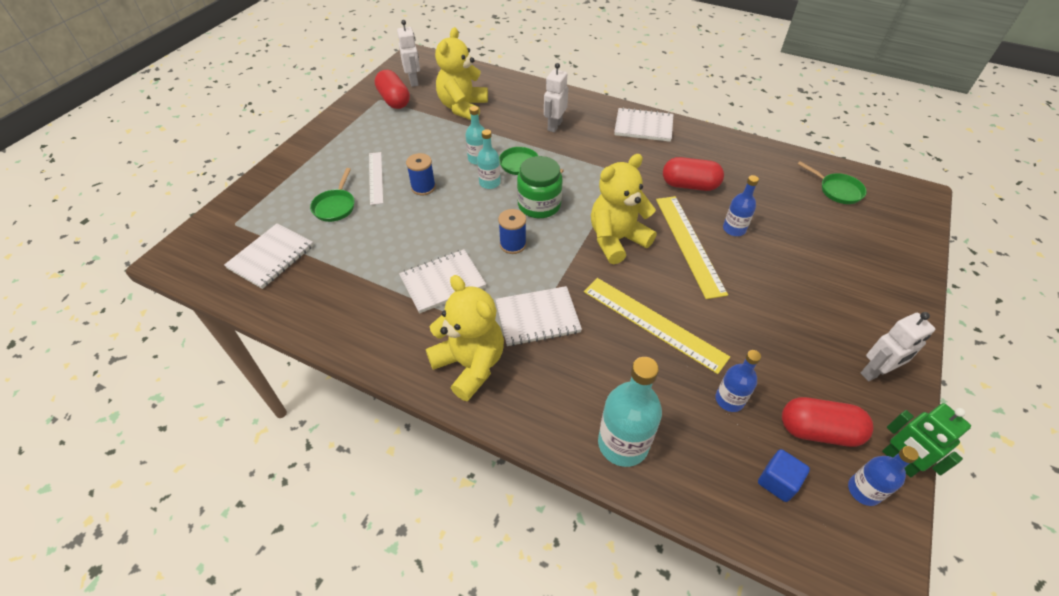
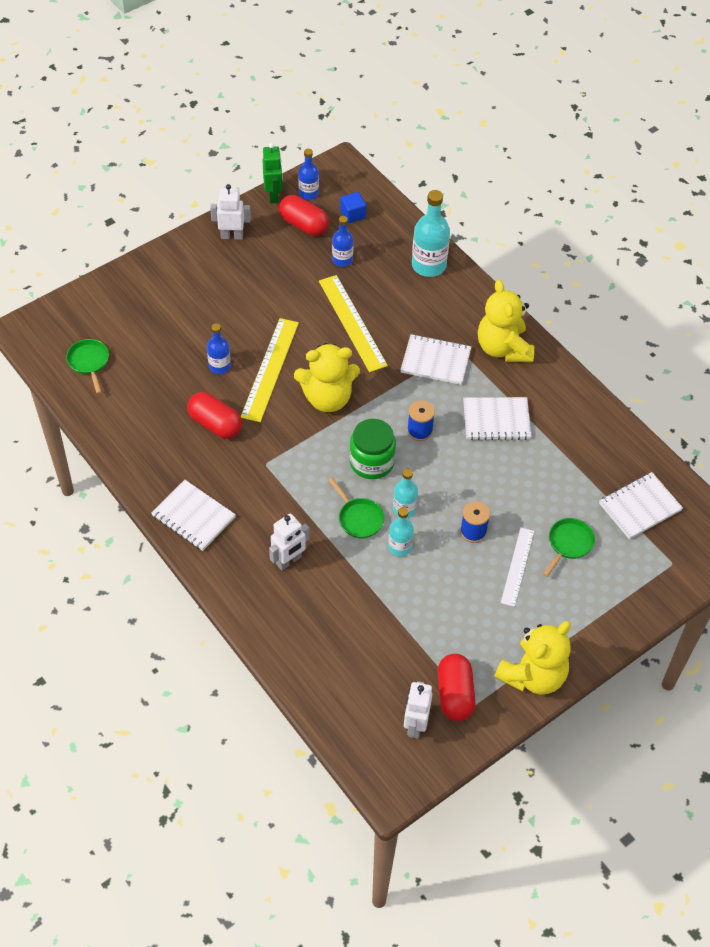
camera: 155 degrees left, 5 degrees up
(462, 107) = (376, 641): yellow teddy bear -> yellow teddy bear (533, 675)

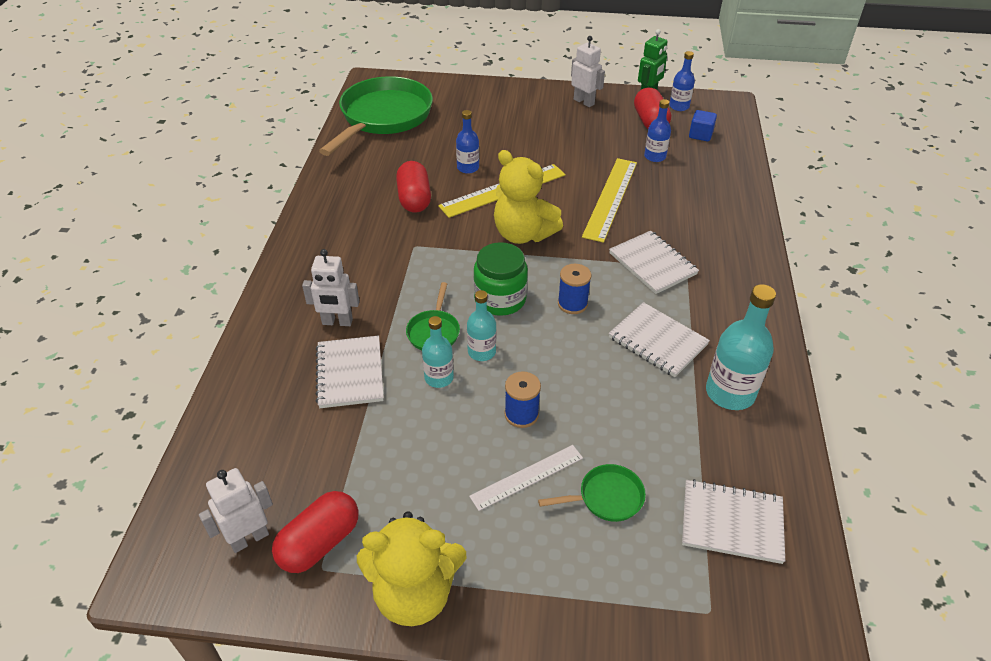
camera: 45 degrees right, 10 degrees down
(89, 362) = (383, 117): green pan -> green pan, size x2.32
(193, 517) = (314, 245): white notebook -> white notebook (350, 373)
(428, 265) = (729, 197): turquoise bottle -> turquoise bottle (730, 393)
(503, 348) = (732, 292): yellow teddy bear -> none

